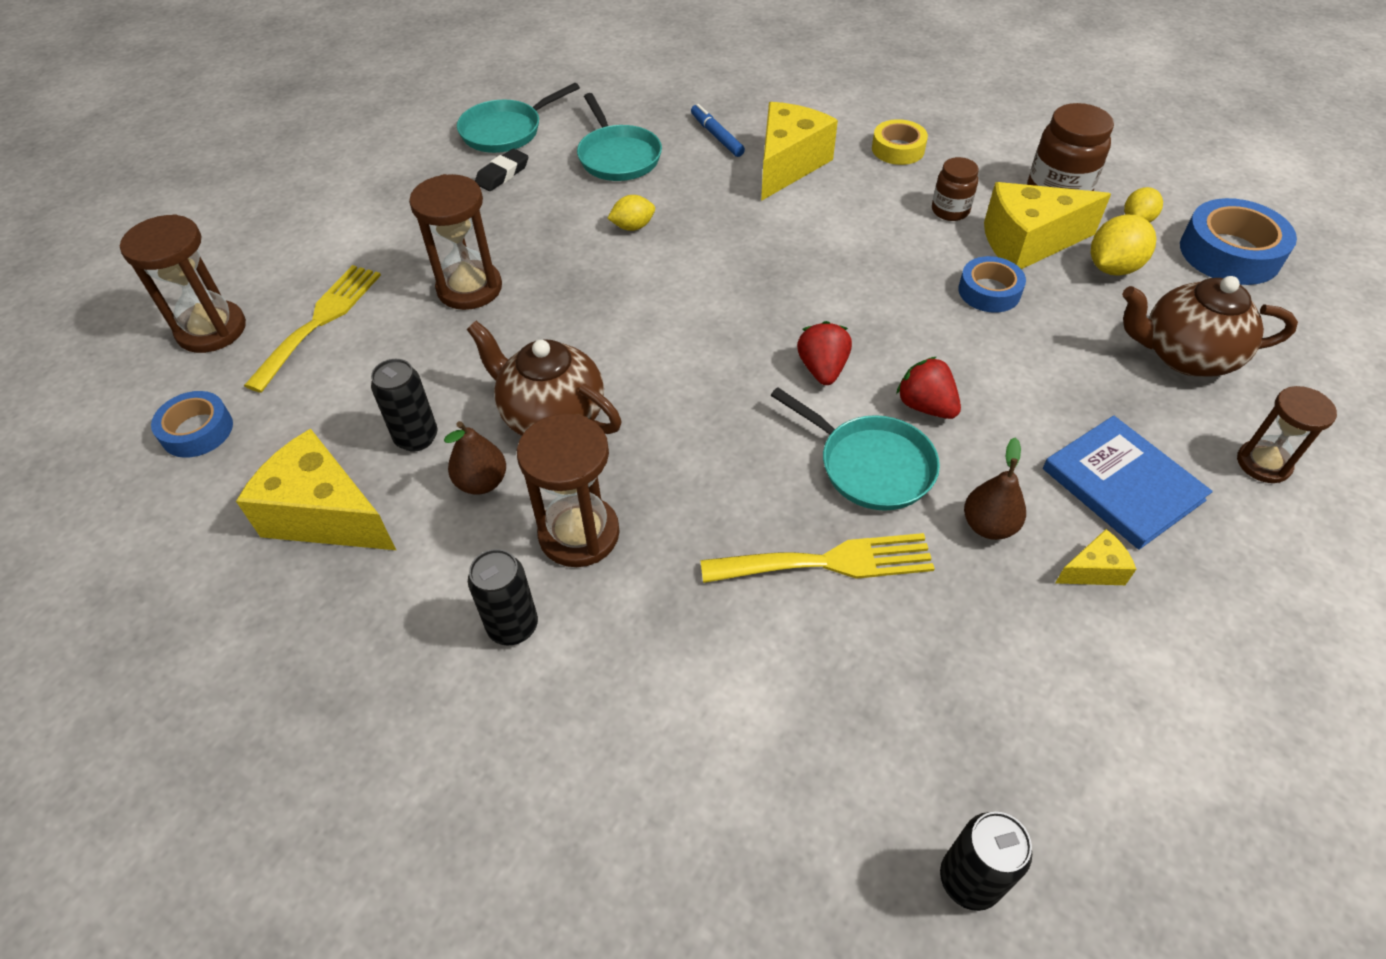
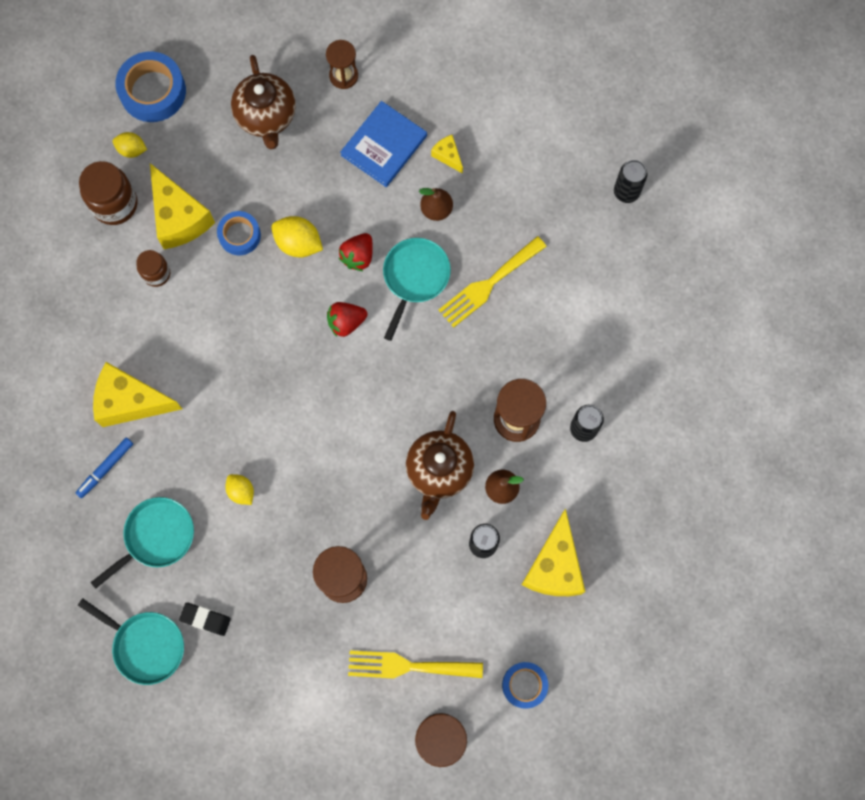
camera: 110 degrees left, 25 degrees up
(828, 562) = (488, 284): yellow fork -> yellow fork turned 105 degrees counterclockwise
(898, 149) = (86, 325): yellow tape -> none
(1112, 268) = (191, 162): yellow lemon -> yellow lemon (298, 243)

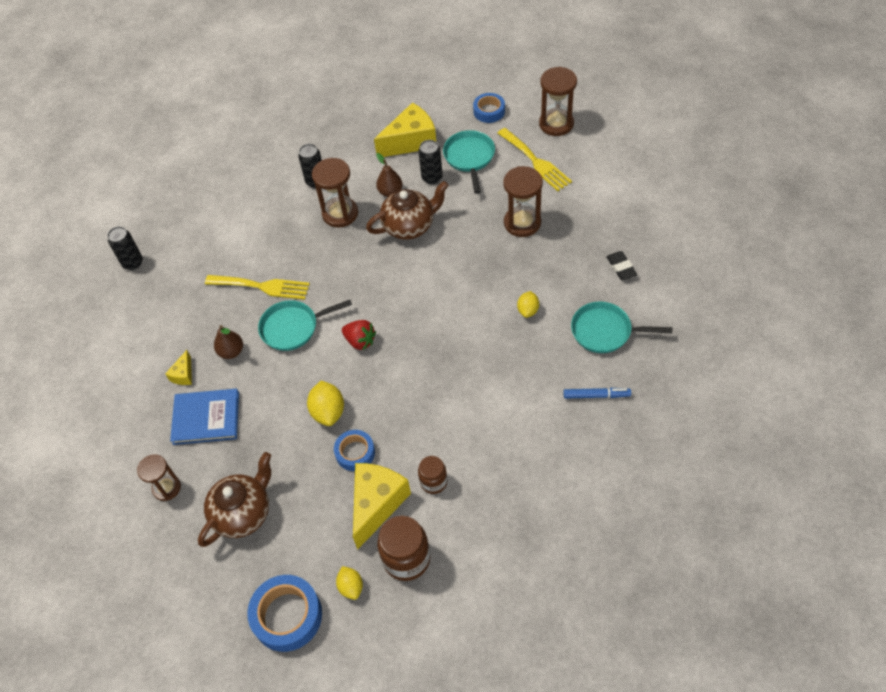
camera: 125 degrees left, 20 degrees down
(131, 401) = (538, 419): yellow cheese -> none
(145, 645) = (671, 284): turquoise pan -> turquoise pan (469, 158)
(358, 256) = (306, 370): red strawberry -> none

